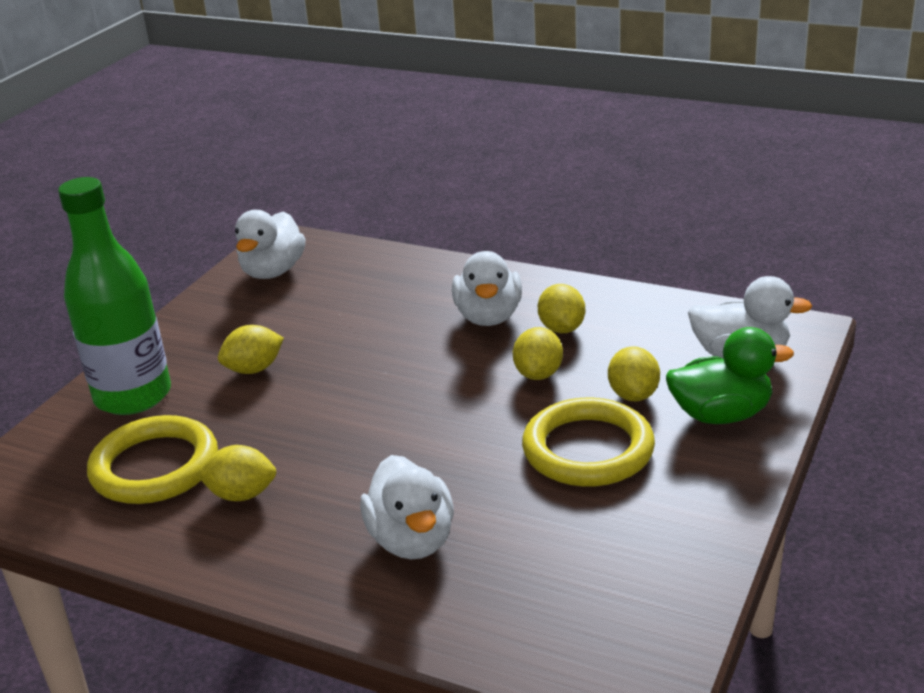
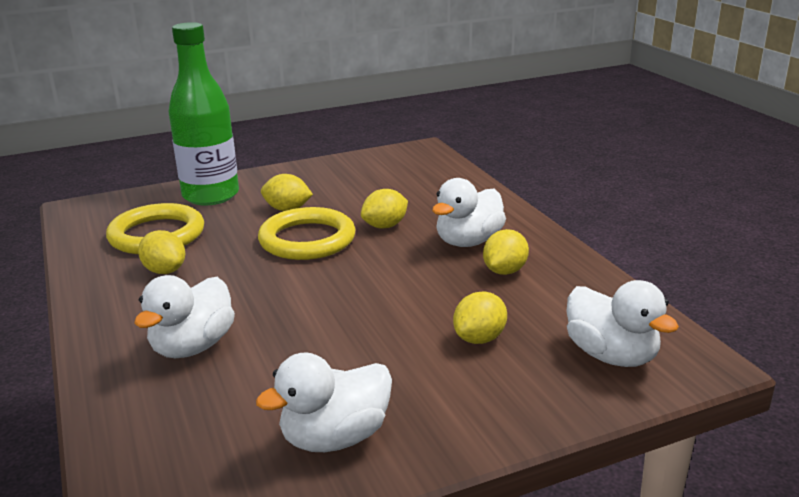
camera: 40 degrees right, 5 degrees down
(273, 271) = (388, 163): white duck -> white duck (335, 438)
(538, 374) = (438, 291): yellow lemon -> yellow lemon (385, 226)
(588, 449) = (386, 356): yellow ring -> yellow ring (307, 240)
(721, 415) = (521, 388): green duck -> none

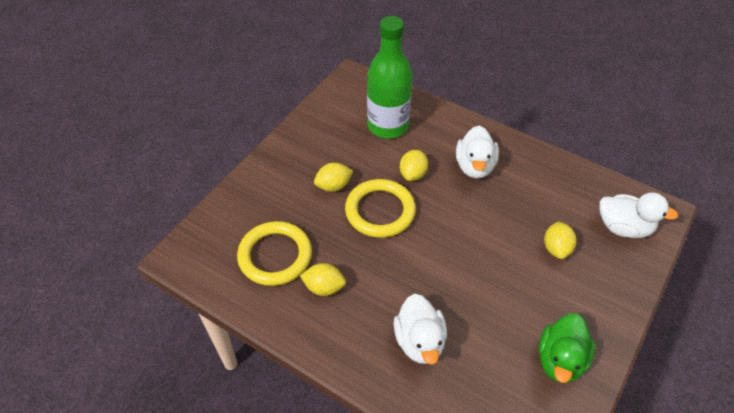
camera: 35 degrees left, 25 degrees up
(211, 196) = (263, 196): green bottle -> green bottle (388, 126)
(335, 438) = (560, 360): white duck -> green duck
(504, 271) = (518, 184): yellow lemon -> none

